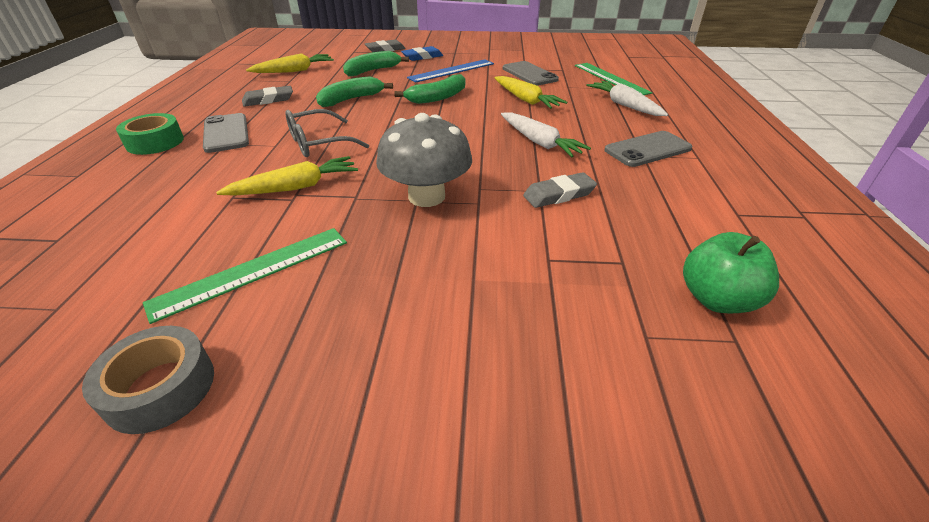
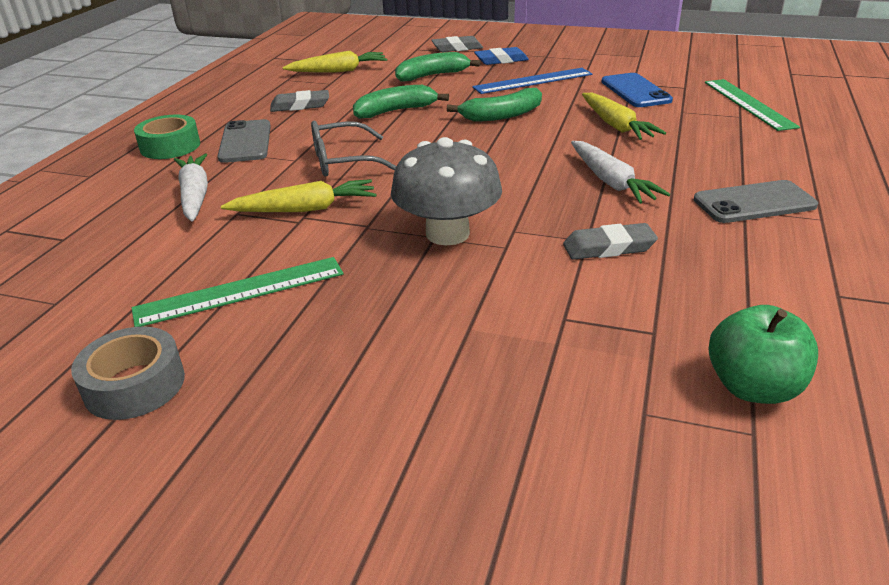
camera: 15 degrees right, 5 degrees down
(529, 74) = (635, 91): grey phone -> blue phone
(624, 105) = (750, 142): white carrot -> white carrot (195, 195)

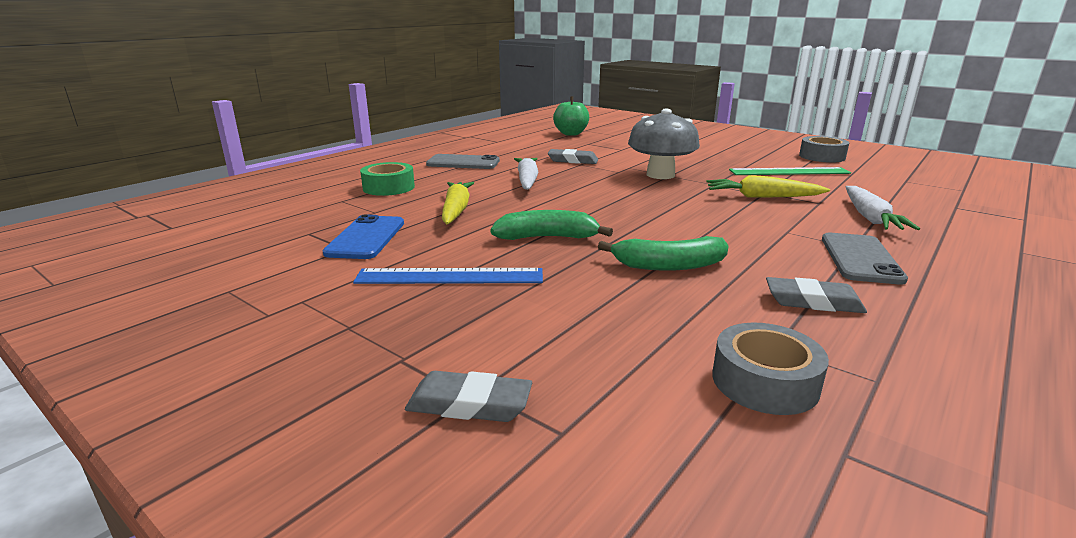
camera: 160 degrees left, 10 degrees down
(170, 146) = (962, 269): green tape -> green tape (388, 187)
(338, 71) = (764, 382): yellow carrot -> grey tape
(343, 161) = (735, 222): grey glasses -> none
(432, 76) = (583, 321): green banana -> none
(501, 60) = (434, 334): blue eraser -> none
(748, 104) = (305, 207): green ruler -> none

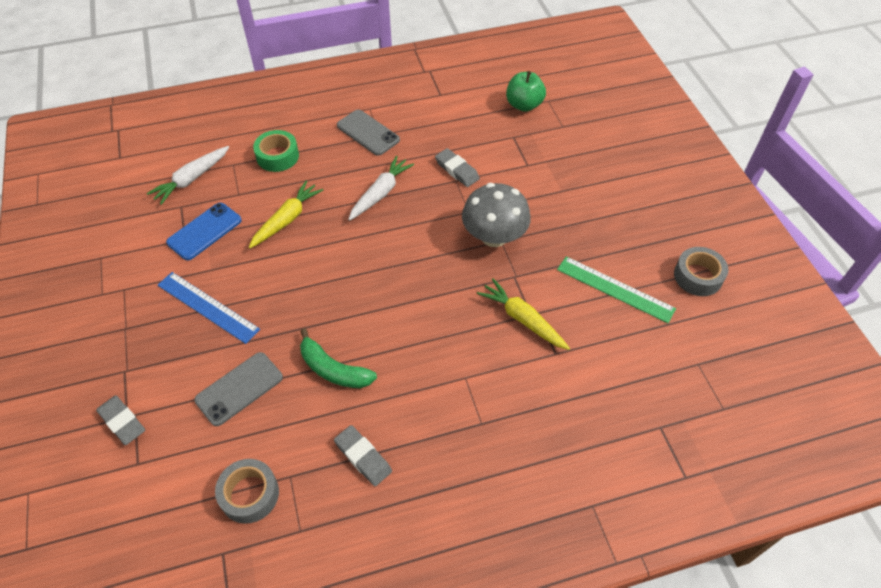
camera: 35 degrees right, 30 degrees up
(547, 237) = (303, 291): green banana -> none
(860, 259) = (461, 438): grey phone -> grey phone (239, 388)
(870, 218) = (557, 398): white carrot -> white carrot (192, 179)

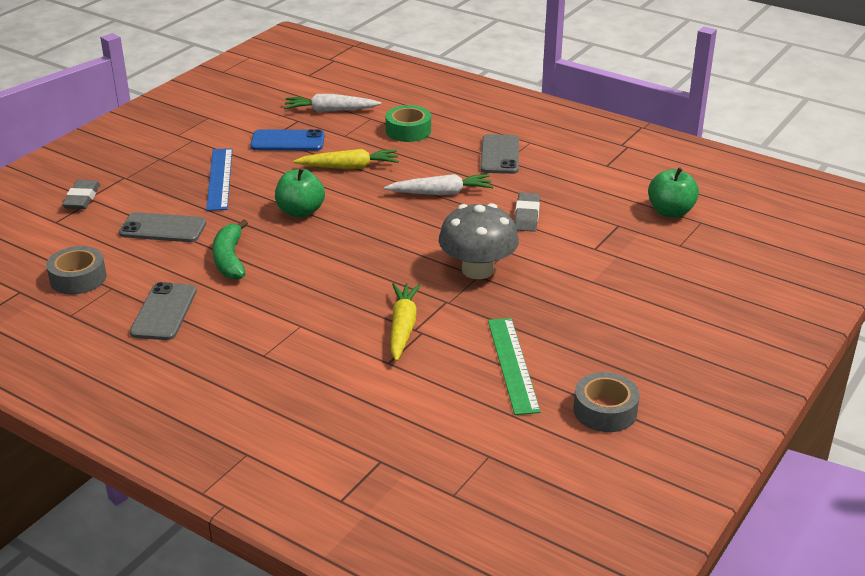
camera: 50 degrees right, 20 degrees down
(315, 285) = (300, 211): none -> green apple
(363, 457) = (164, 312): grey eraser -> grey phone

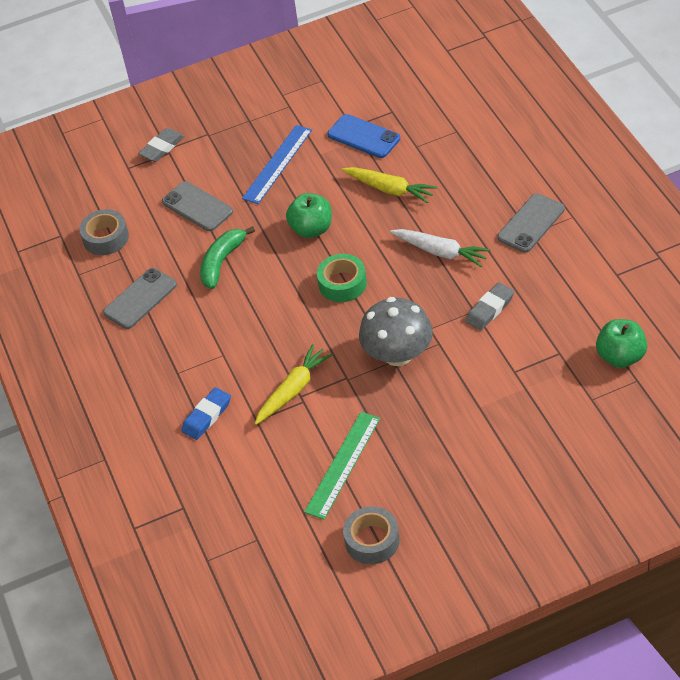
camera: 40 degrees right, 15 degrees up
(330, 110) = (429, 108): white carrot -> none
(331, 377) = (206, 416): none -> blue eraser
(408, 131) = (476, 161): green tape -> green tape (342, 284)

